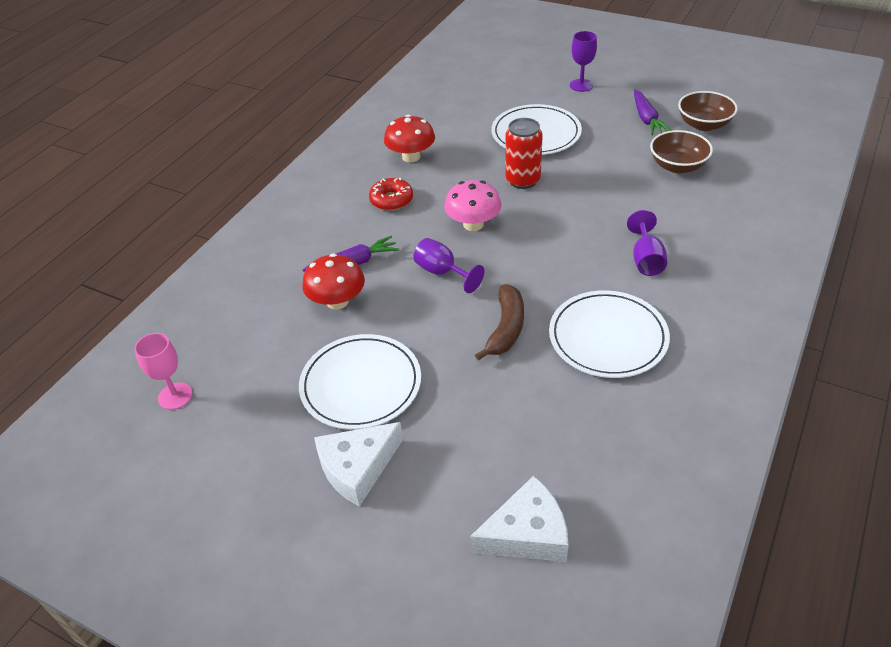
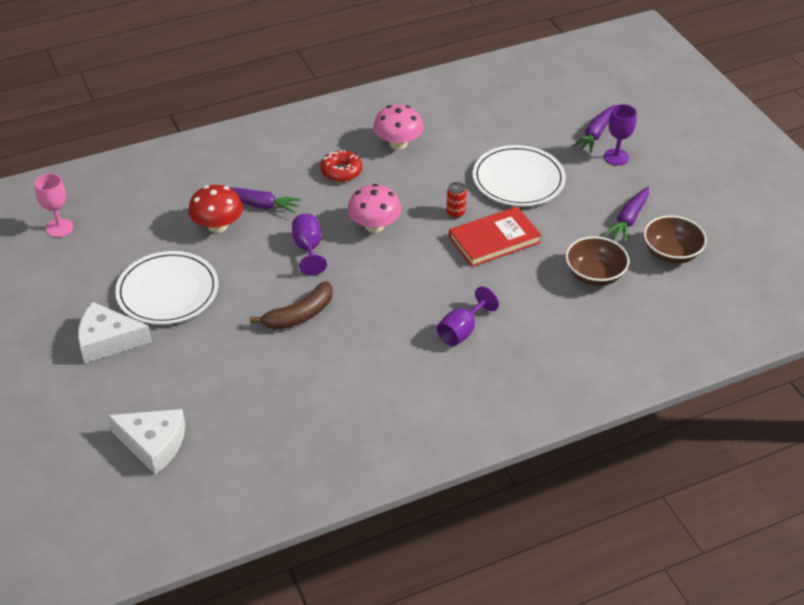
camera: 35 degrees right, 0 degrees up
(411, 156) = (398, 143): red mushroom -> pink mushroom
(523, 180) = (455, 213): red can -> red can, size x0.54
(546, 78) = (595, 134): none -> purple carrot
(577, 182) = (494, 240): none -> red book
(608, 337) = (358, 366): white plate -> none

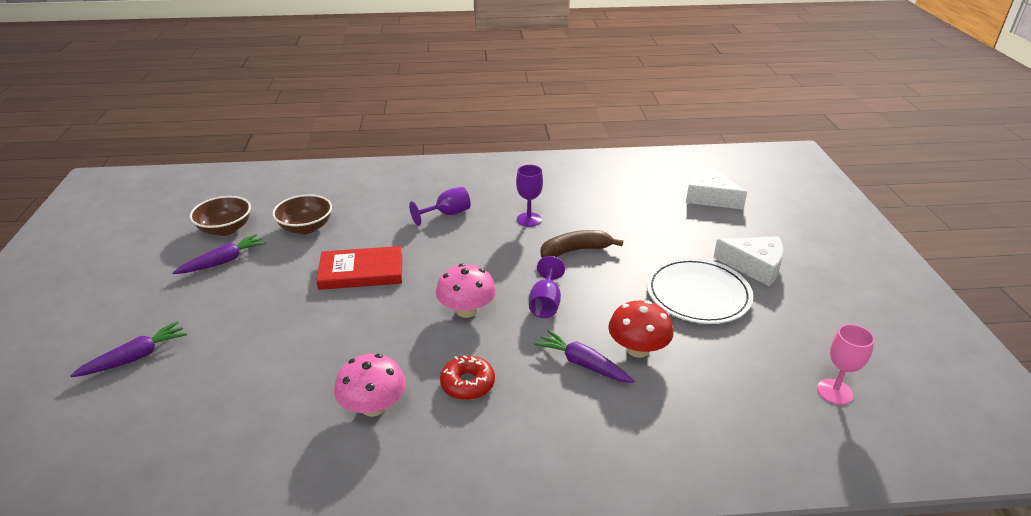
camera: 160 degrees left, 10 degrees down
(455, 213) = (376, 304): red can -> none
(518, 179) = (279, 324): white plate -> none
(616, 157) = (152, 324): purple goblet -> purple goblet (529, 219)

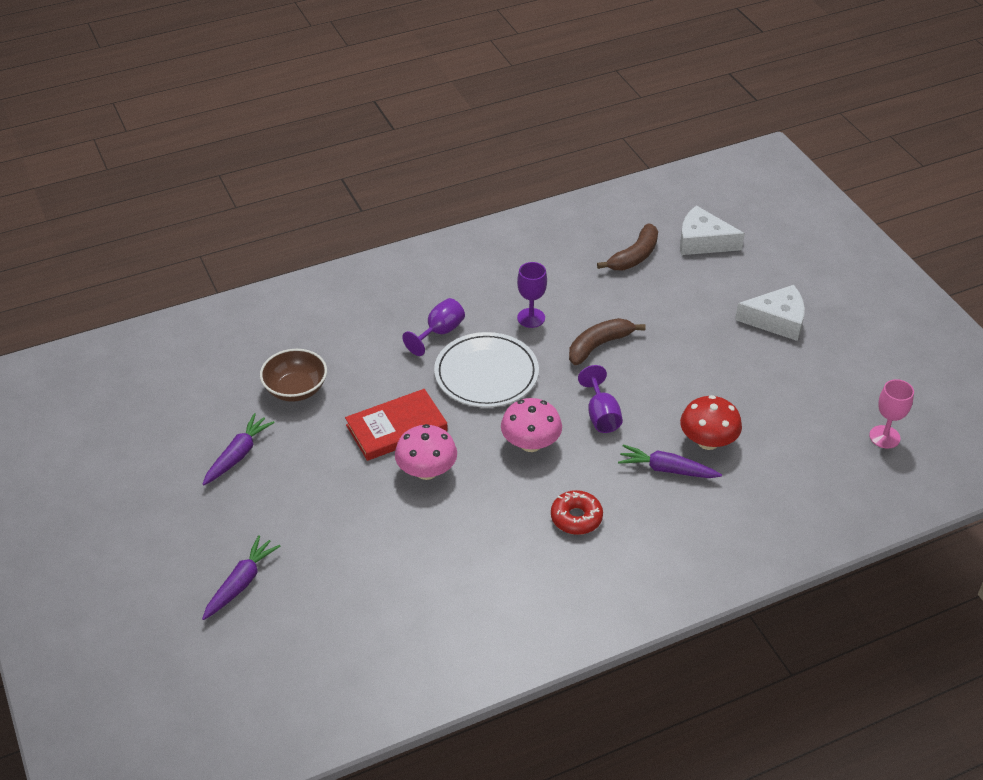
camera: 20 degrees left, 10 degrees up
(225, 229) = (205, 414): brown bowl -> none
(373, 406) = (506, 563): pink mushroom -> pink mushroom (426, 471)
(643, 196) = (634, 256): none -> brown banana
(698, 294) = (737, 367): white plate -> white plate (486, 373)

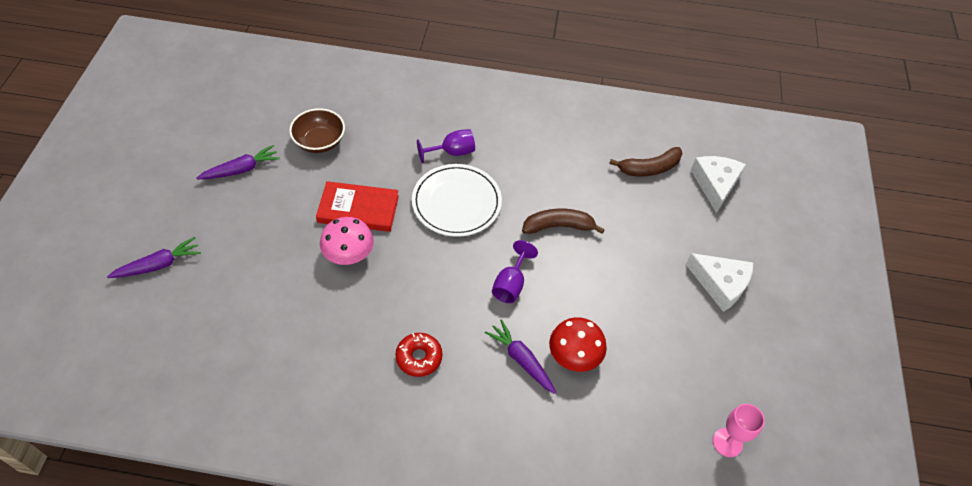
camera: 30 degrees right, 10 degrees up
(530, 443) = (439, 276): pink mushroom -> none
(531, 318) = (527, 176): purple goblet -> none
(702, 241) = (715, 184): white cheese -> white cheese turned 45 degrees clockwise

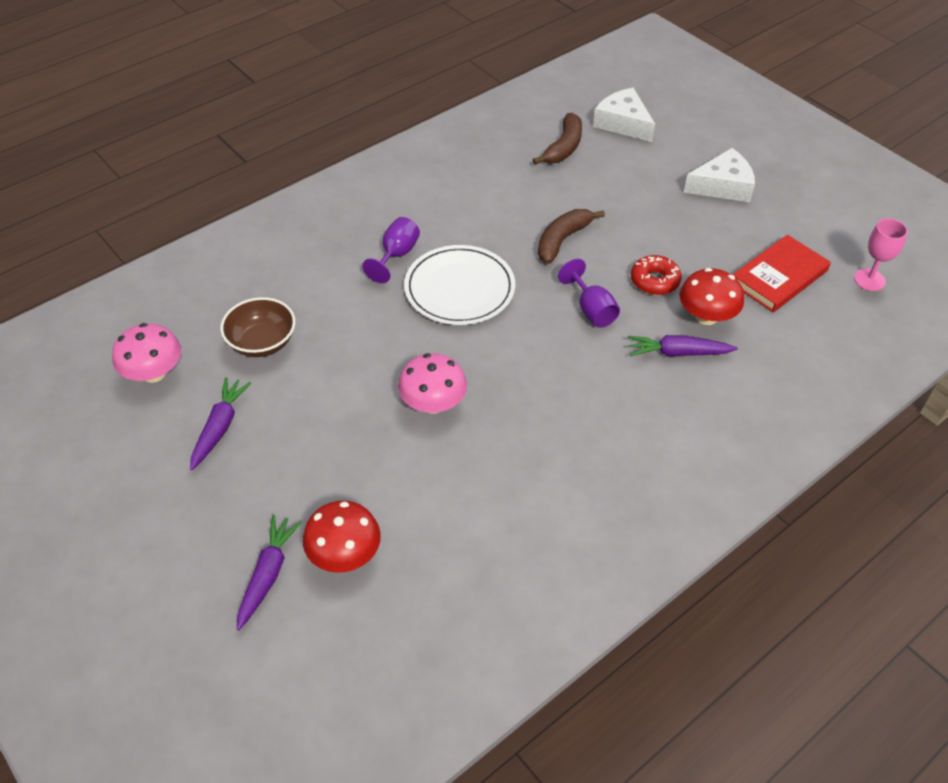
camera: 45 degrees left, 5 degrees down
(200, 290) = (344, 554): none -> red mushroom
(254, 114) = (154, 373): none -> pink mushroom
(358, 209) = (385, 363): red book -> red book (779, 277)
(419, 357) = (607, 422): red donut -> red donut (654, 281)

